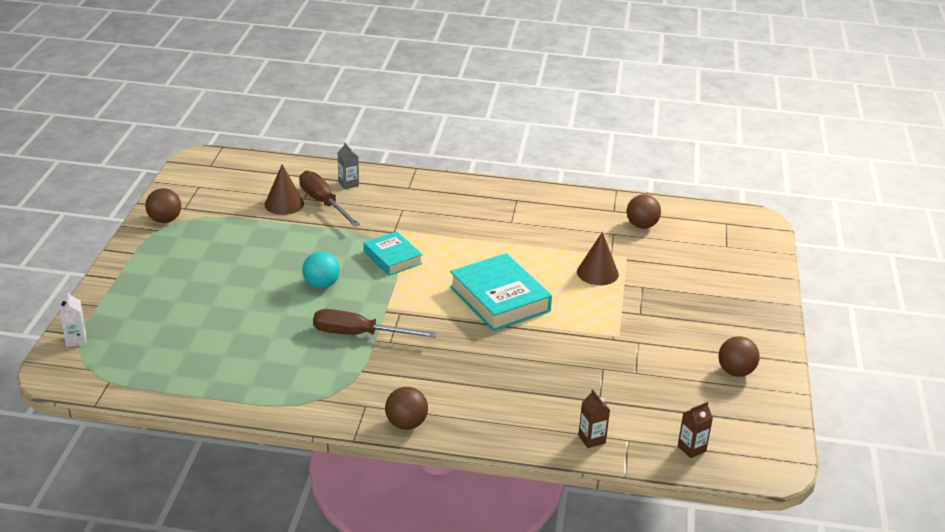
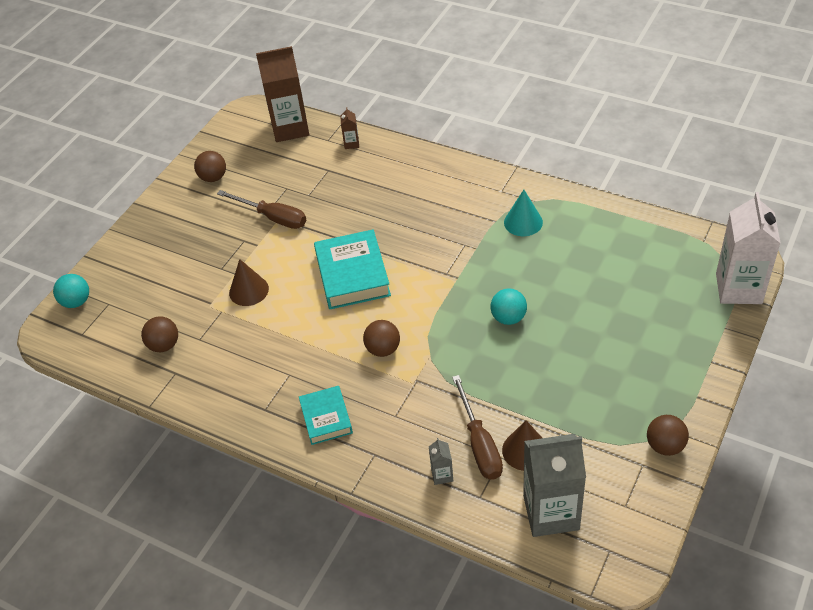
camera: 155 degrees left, 15 degrees up
(76, 340) = (738, 288): white carton -> white carton, size x2.38
(256, 176) = (551, 512): none -> grey carton
(328, 373) = (523, 222): none -> turquoise cone
(359, 334) = (488, 256): brown screwdriver -> brown screwdriver (272, 217)
(392, 258) = (430, 342): turquoise book -> turquoise book (326, 418)
(406, 424) = (475, 172): brown ball -> brown ball (383, 349)
(691, 449) = (290, 128): brown carton -> brown carton, size x2.38
(758, 243) = (76, 302): none -> turquoise ball

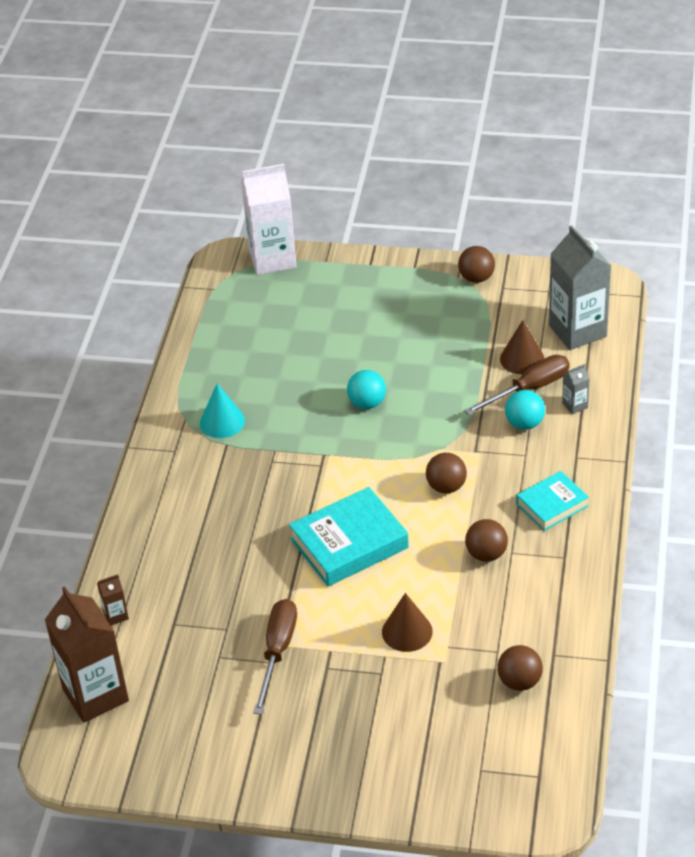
camera: 110 degrees left, 5 degrees down
(76, 302) = (491, 808): turquoise ball -> turquoise ball (524, 424)
(213, 178) = (218, 748): brown ball -> brown ball (486, 554)

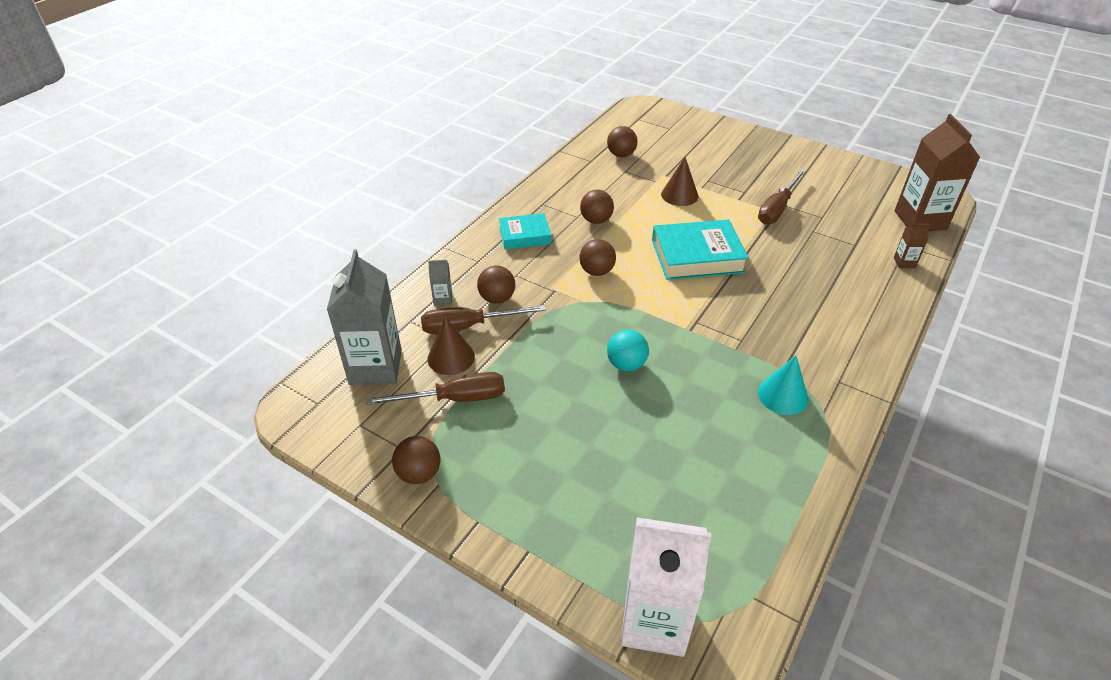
camera: 160 degrees left, 0 degrees up
(492, 330) = (454, 399): none -> brown screwdriver
(524, 424) = (497, 298): turquoise ball -> brown ball

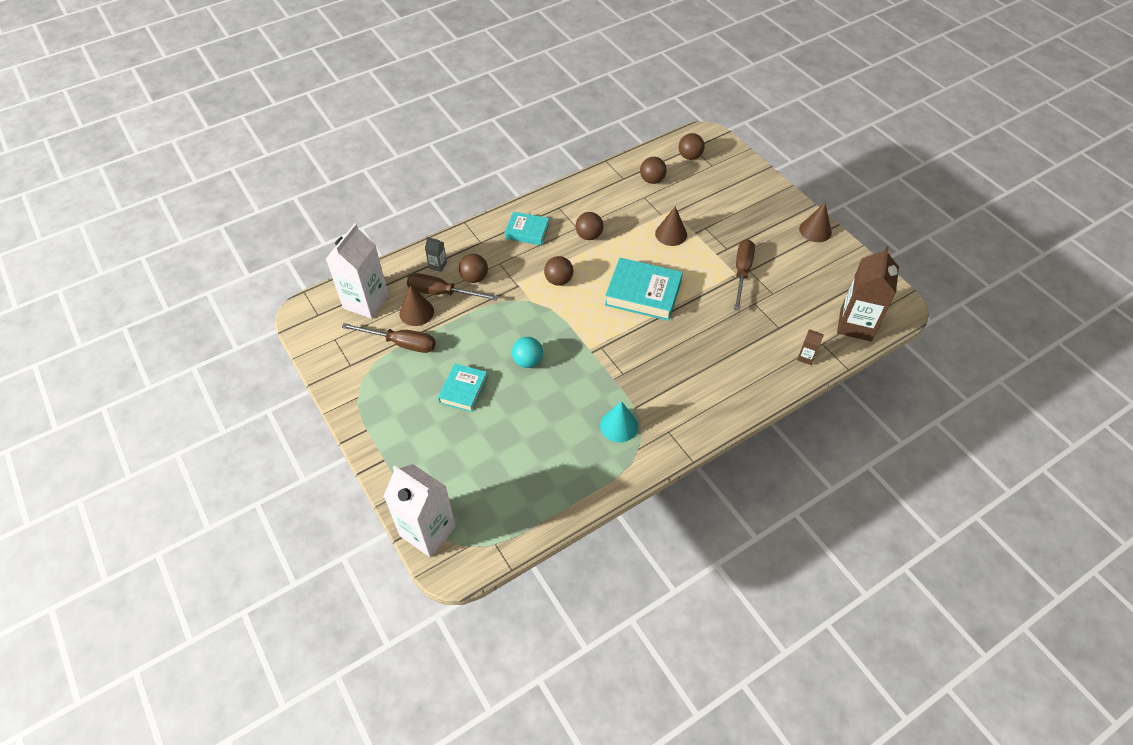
camera: 25 degrees right, 10 degrees up
(375, 367) = (366, 302): grey carton -> white carton
(419, 473) = (350, 385): brown ball -> brown ball (689, 156)
(573, 424) = (463, 390): none -> turquoise book
(777, 208) = (742, 273): brown screwdriver -> brown screwdriver turned 135 degrees clockwise
(811, 155) = (815, 230): none -> brown cone

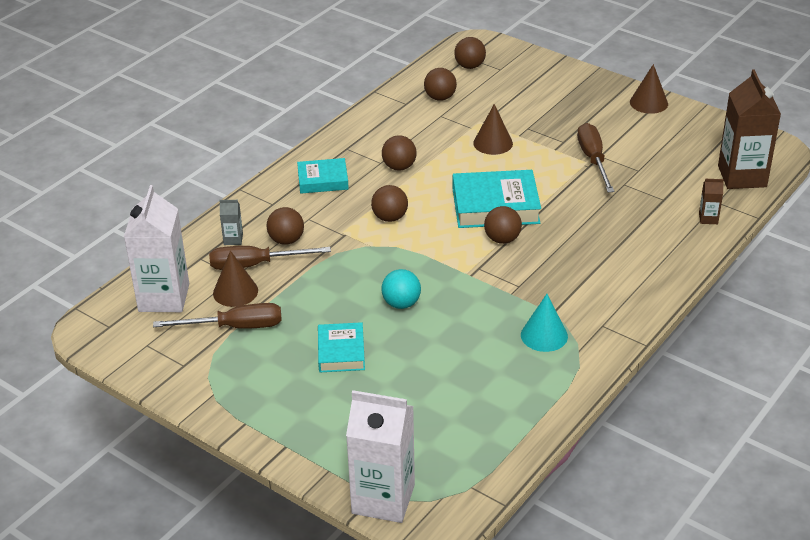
camera: 20 degrees left, 15 degrees down
(632, 326) = (502, 239): none -> brown ball

